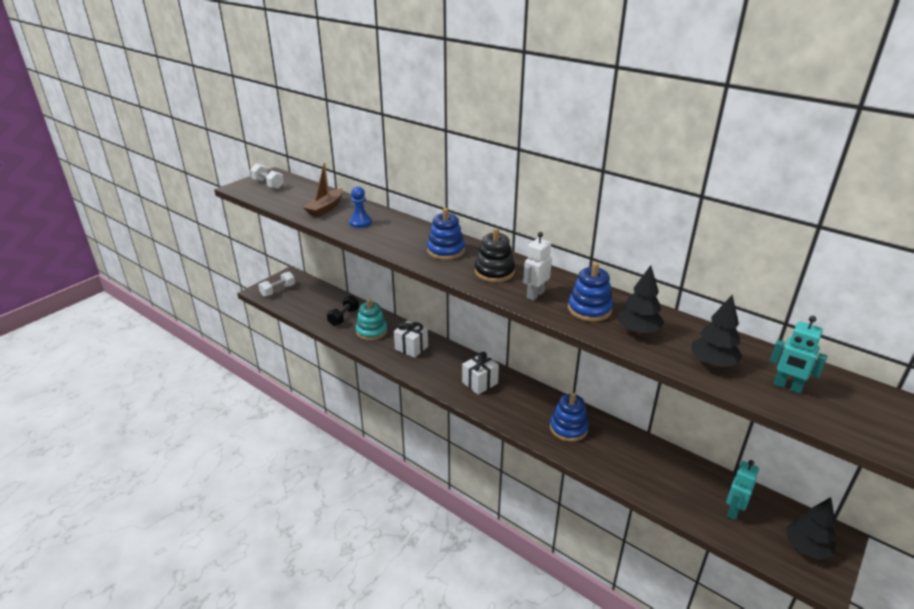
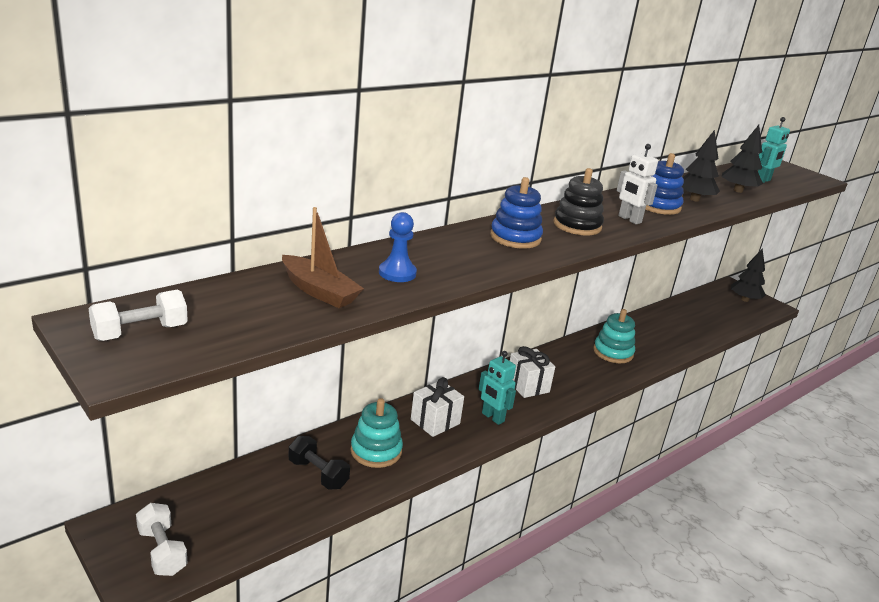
camera: 80 degrees left, 5 degrees down
(568, 428) = (613, 352): blue stacking toy -> turquoise stacking toy
(733, 511) = (713, 312): turquoise robot -> turquoise robot (492, 417)

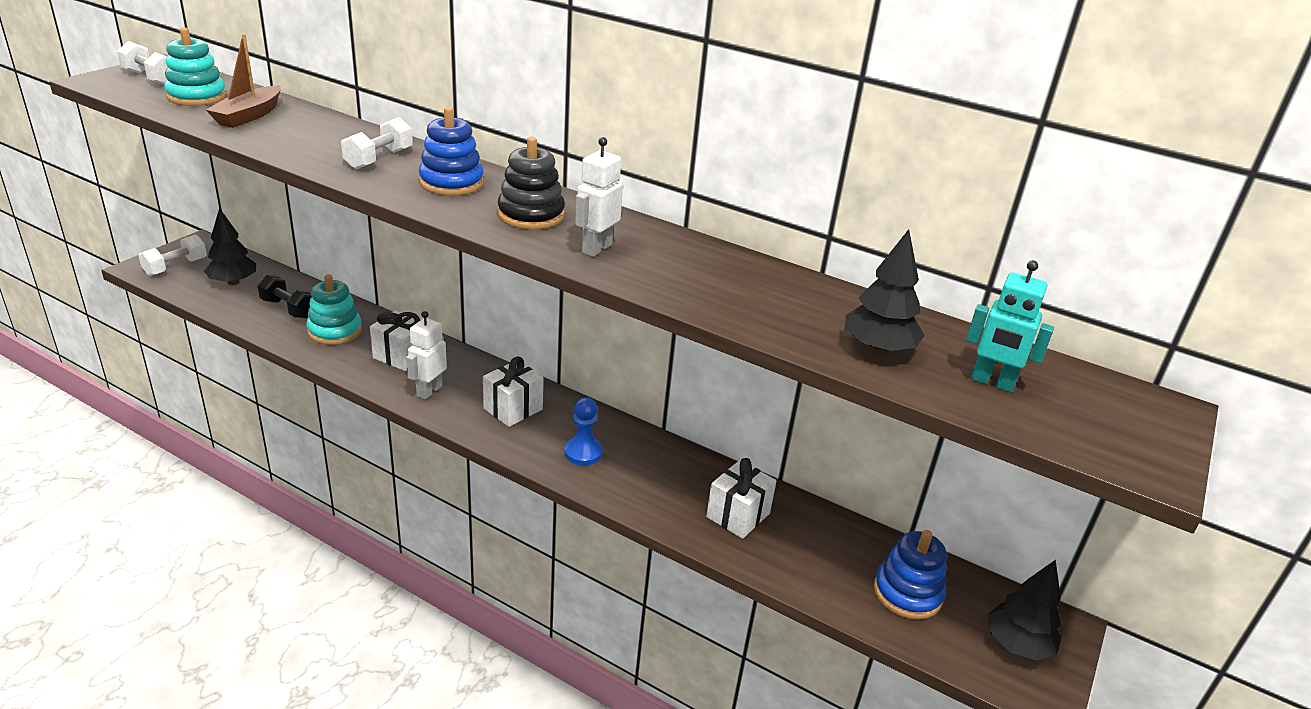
camera: 70 degrees right, 5 degrees up
(318, 474) = (288, 309): black dumbbell -> black dumbbell turned 75 degrees counterclockwise
(397, 273) = (308, 138): blue pawn -> blue pawn (583, 452)
(458, 253) = (379, 159): none -> white dumbbell
(492, 417) = (429, 391): turquoise robot -> white robot
(613, 352) = (654, 476): turquoise stacking toy -> turquoise stacking toy (197, 97)
(652, 337) = (738, 515): none -> white gift
(658, 206) = (684, 271): blue stacking toy -> blue stacking toy (907, 593)
(694, 199) = (761, 302): black tree -> black tree (233, 282)

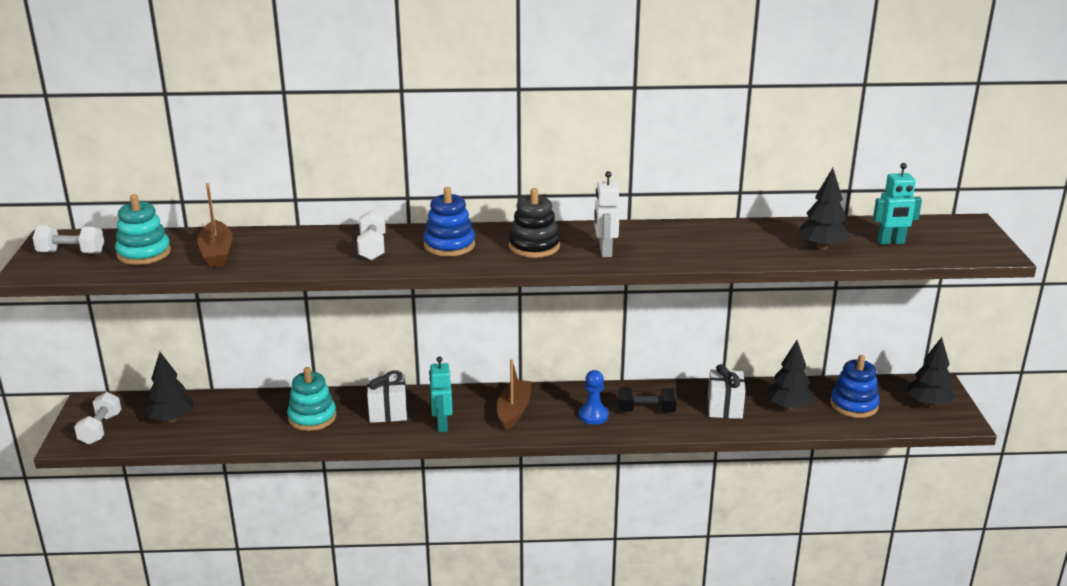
camera: 30 degrees left, 5 degrees down
(288, 309) = (250, 418): black dumbbell -> black dumbbell (646, 410)
(429, 391) = (442, 425): white robot -> turquoise robot
(513, 409) = (514, 410): white gift -> brown boat
(817, 552) = (788, 407): none -> black tree

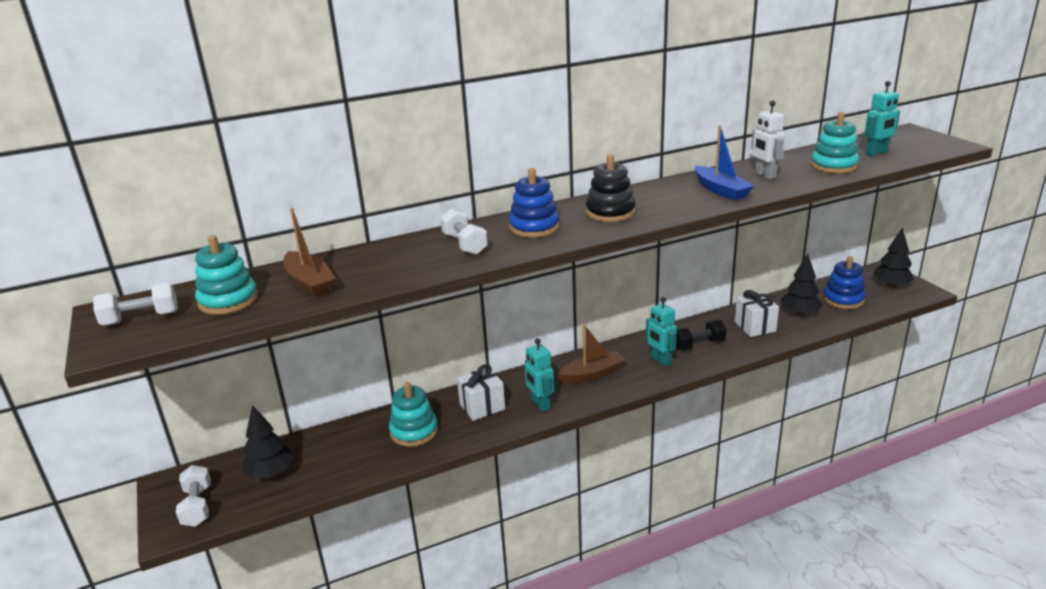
camera: 20 degrees left, 0 degrees up
(514, 410) = (592, 374): brown boat -> brown boat turned 75 degrees clockwise
(593, 415) = (660, 360): blue pawn -> turquoise robot
(605, 251) = (674, 203): white robot -> white robot (765, 175)
(668, 248) = (721, 190): none -> blue boat
(822, 247) = (833, 166): black tree -> turquoise stacking toy

